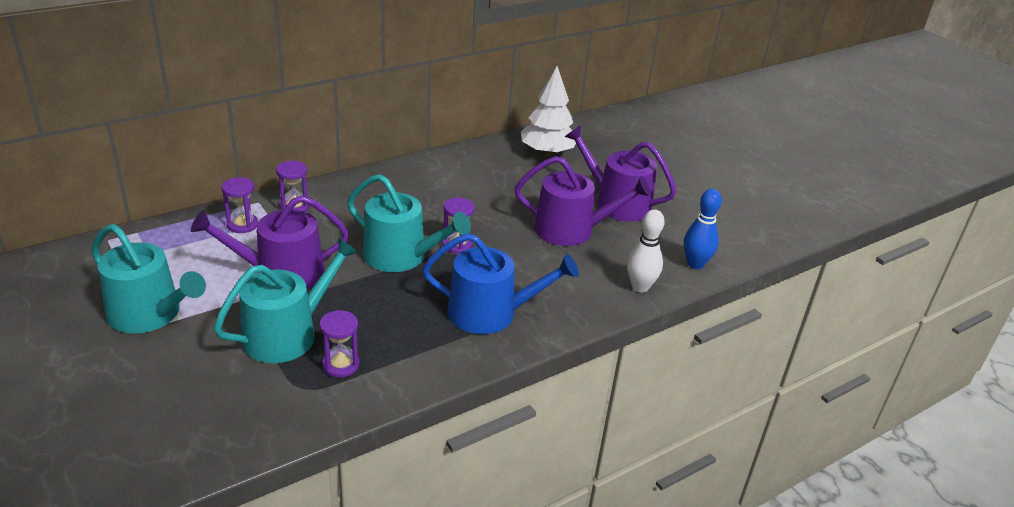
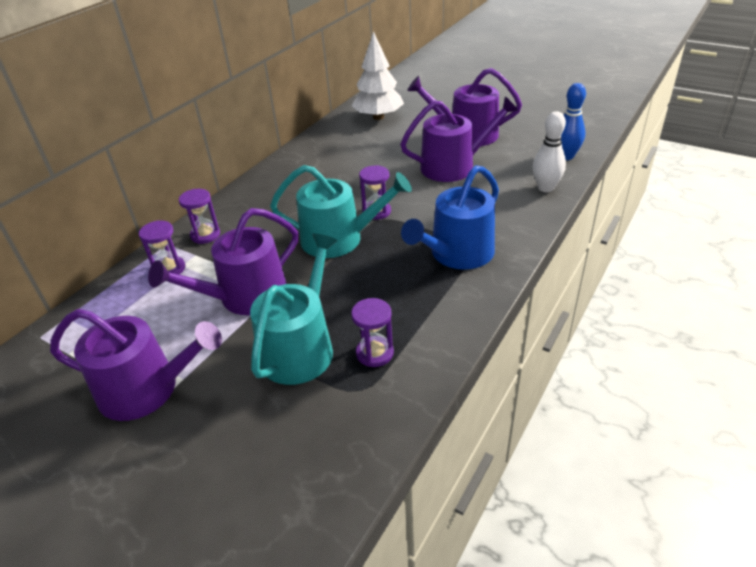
camera: 20 degrees left, 5 degrees up
(150, 314) = (147, 389): turquoise watering can -> purple watering can
(491, 313) = (457, 254): blue watering can -> blue watering can turned 150 degrees clockwise

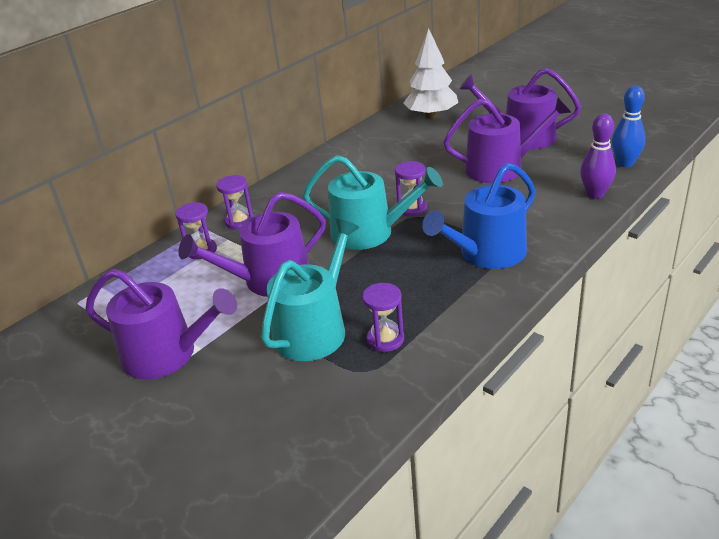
camera: 10 degrees right, 5 degrees down
(545, 188) = (595, 194): white bowling pin -> purple bowling pin

